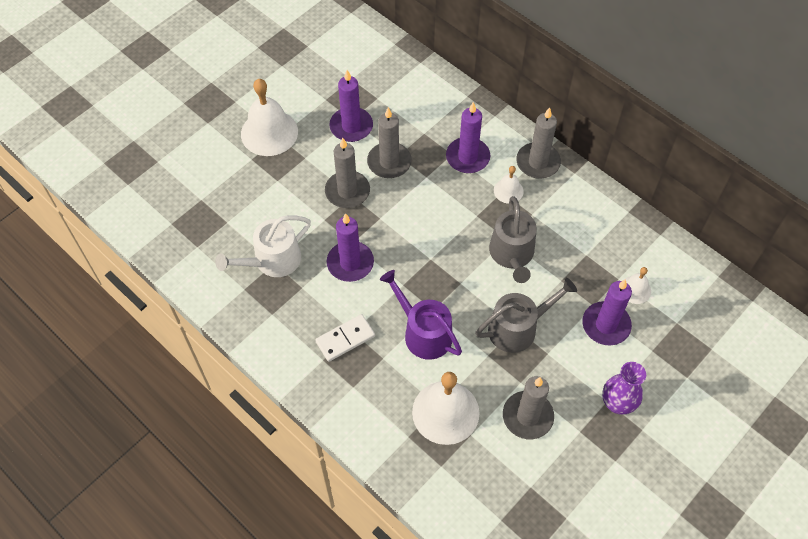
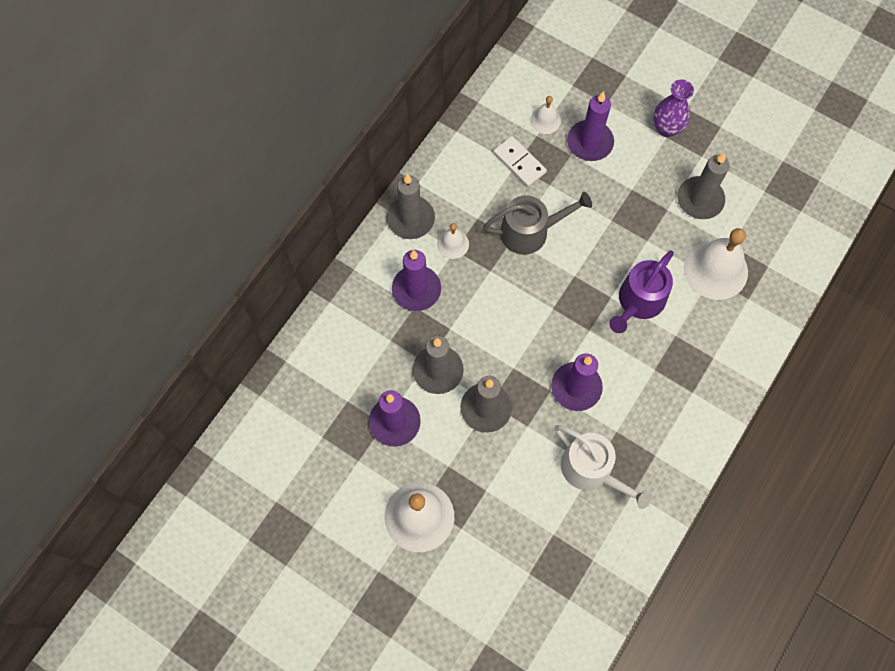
camera: 100 degrees left, 10 degrees up
(345, 339) = (664, 375): white domino -> white domino (519, 162)
(518, 328) = (612, 217): grey watering can -> none

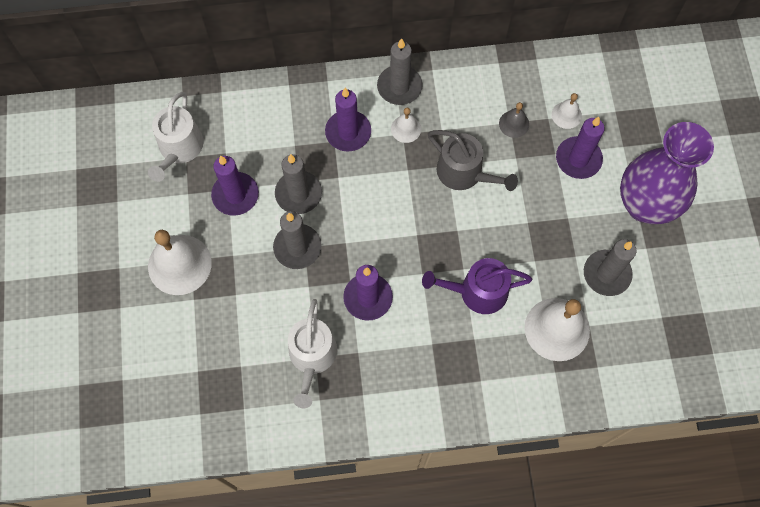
camera: 50 degrees right, 0 degrees up
(309, 436) = (179, 149): none -> white watering can
(519, 162) = (514, 124): white domino -> grey bell
(666, 128) = (645, 205): purple vase -> purple vase, size x1.94

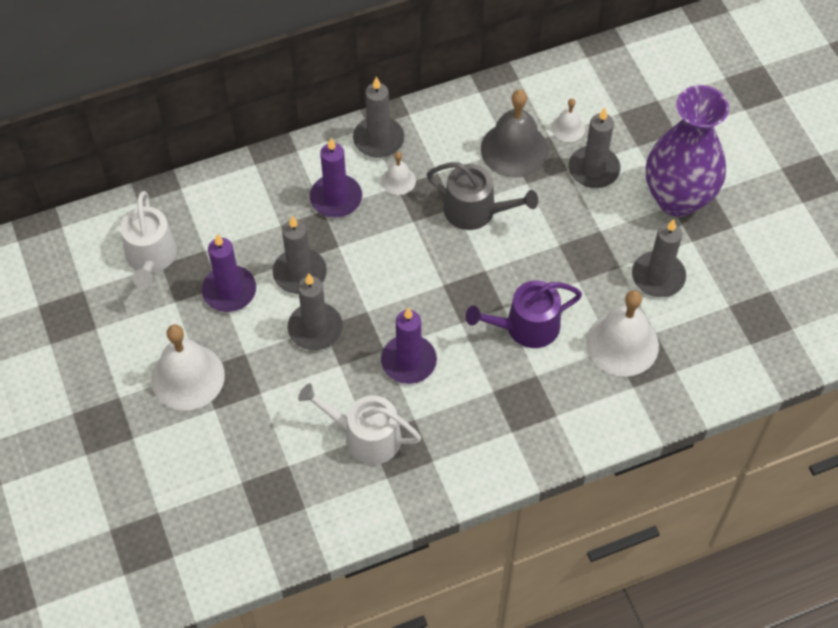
camera: 15 degrees left, 10 degrees down
(312, 357) = (365, 436): white watering can -> white watering can turned 120 degrees clockwise
(514, 124) = (514, 149): grey bell -> grey bell, size x1.99
(578, 159) = (593, 169): purple candle -> grey candle

